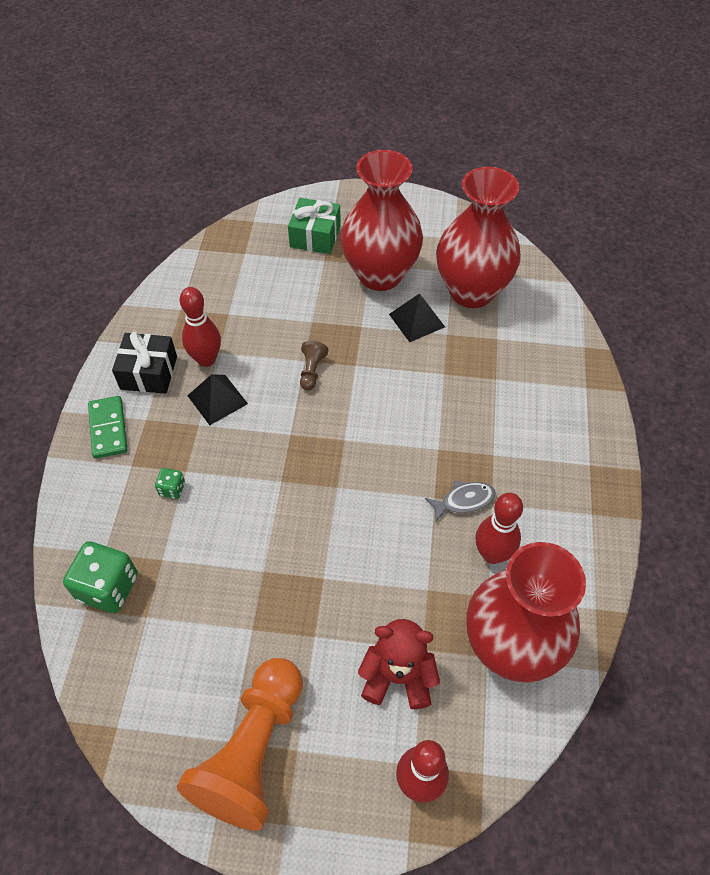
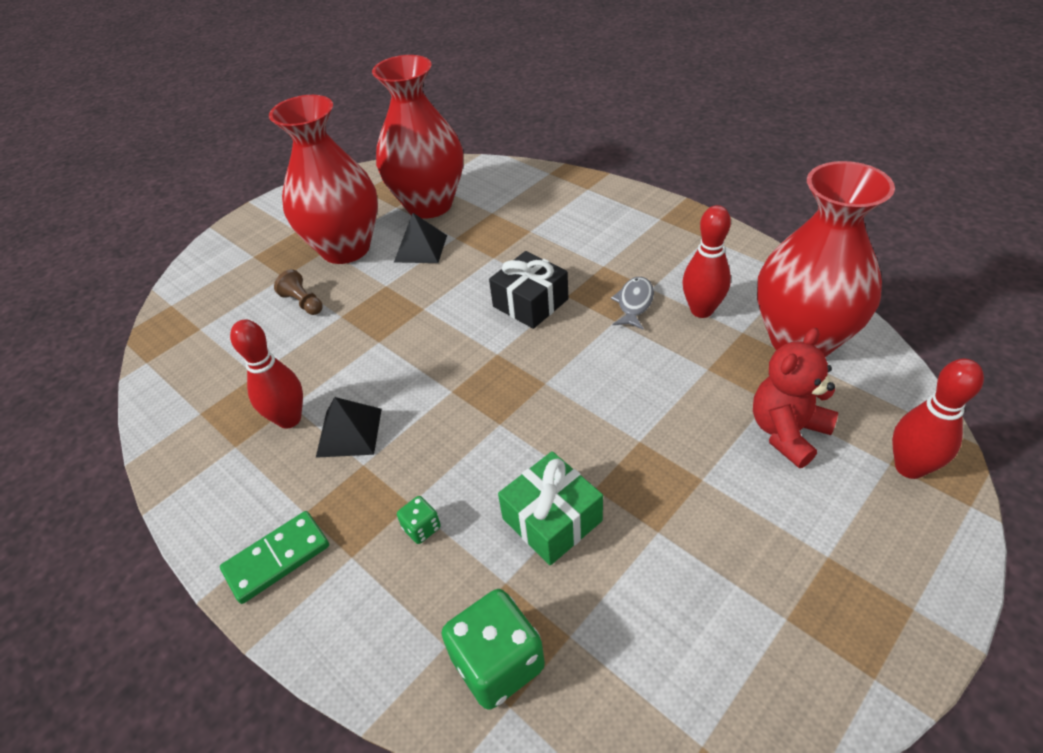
camera: 50 degrees left, 10 degrees down
(108, 429) = (277, 558): green domino -> green domino turned 60 degrees counterclockwise
(149, 372) = (246, 480): black gift -> black gift (530, 303)
(253, 751) = (809, 600): orange pawn -> none
(312, 371) = (396, 341): brown pawn -> brown pawn (303, 303)
(315, 236) = (249, 270): green gift -> green gift (552, 519)

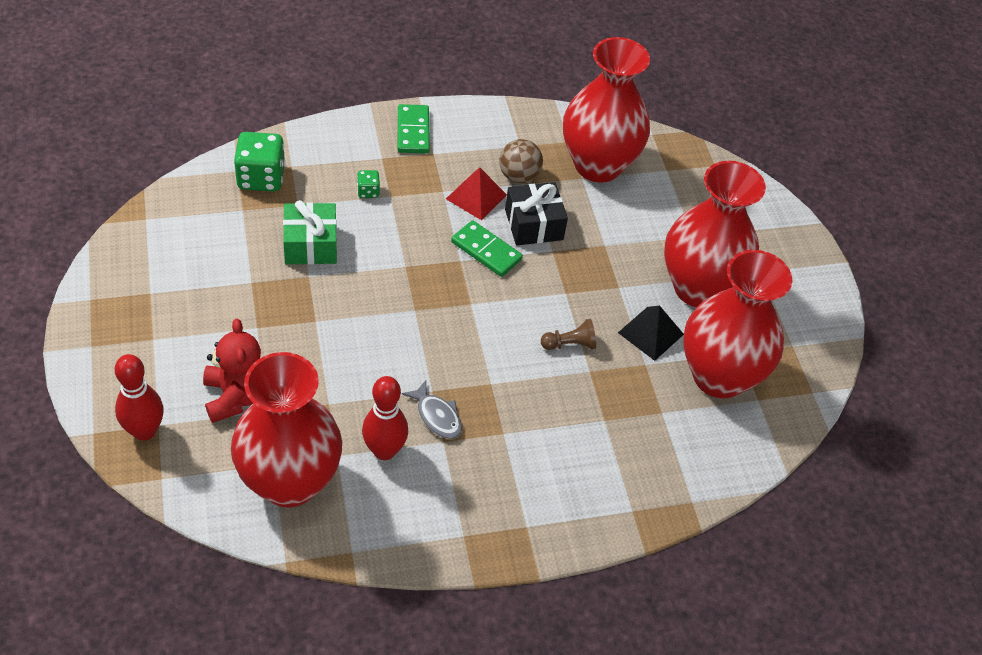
camera: 115 degrees right, 5 degrees up
(226, 373) = (597, 165): none -> red vase
(289, 419) = (518, 176): red bowling pin -> brown ball
(303, 303) = (643, 232): brown pawn -> brown pawn (570, 344)
(349, 432) = (476, 197): black pyramid -> red pyramid
(421, 381) = (486, 251): none -> green domino
(530, 303) = (505, 356): black gift -> black gift (534, 224)

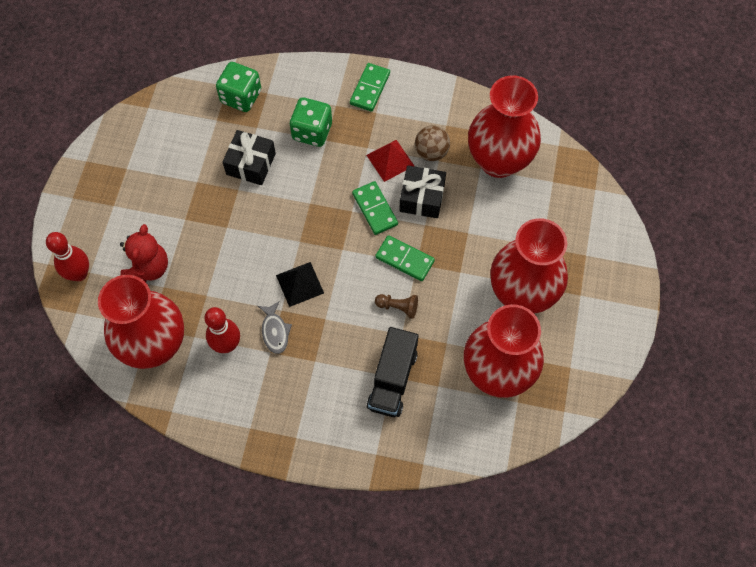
camera: 30 degrees right, 15 degrees up
(310, 245) = (251, 164): green gift -> black gift
(368, 191) = (312, 131): green dice -> green dice, size x2.07
(549, 292) = (404, 259): none -> green domino
(606, 423) = (392, 379): none -> black truck
(651, 333) = (464, 319): black pyramid -> black pyramid (300, 284)

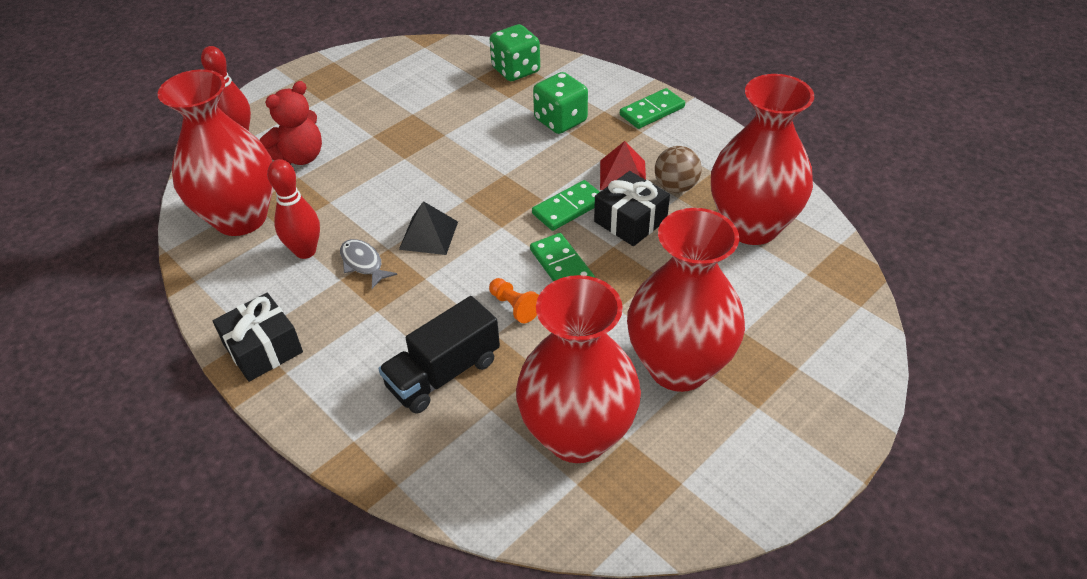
camera: 35 degrees right, 20 degrees down
(251, 164) = (476, 121): black gift -> black gift (263, 349)
(275, 331) = (363, 263): grey fish -> grey fish turned 120 degrees clockwise
(375, 209) = (569, 208): green domino -> green domino turned 45 degrees clockwise
(398, 307) = (514, 306): brown pawn -> orange pawn

